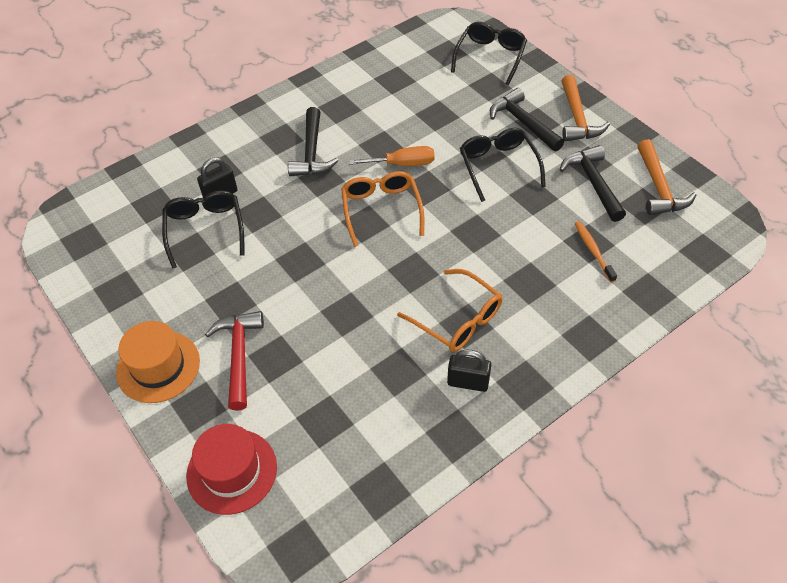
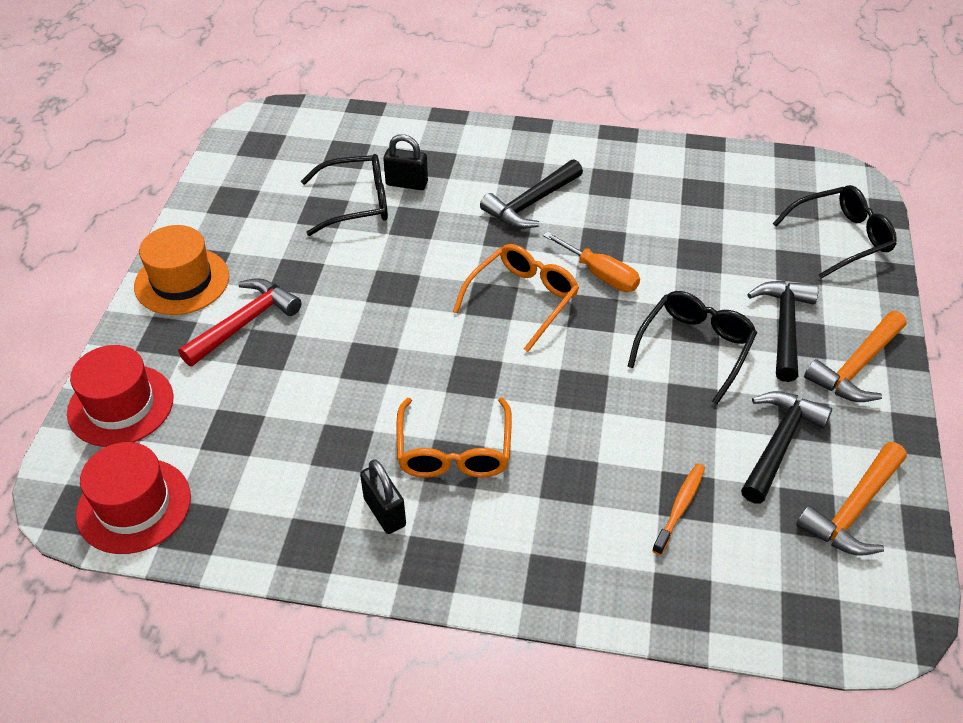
camera: 45 degrees right, 5 degrees down
(205, 230) = (356, 203): black glasses -> black glasses turned 45 degrees clockwise
(328, 514) = (134, 505): none -> red hat

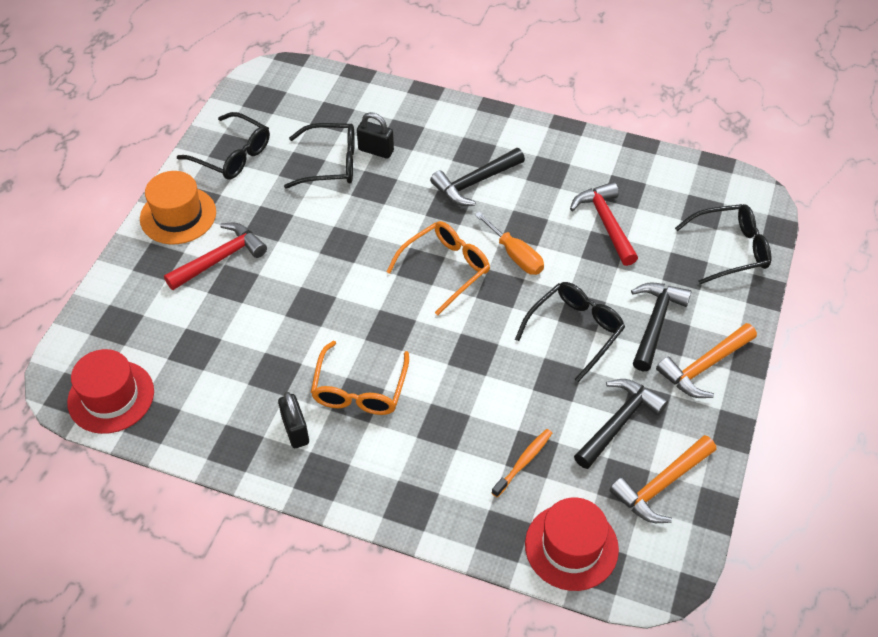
camera: 10 degrees right, 5 degrees up
(121, 405) = (114, 314): red hat -> red hat (571, 546)
(236, 208) = (232, 155): none -> black glasses
(693, 227) = (605, 223): none -> red hammer

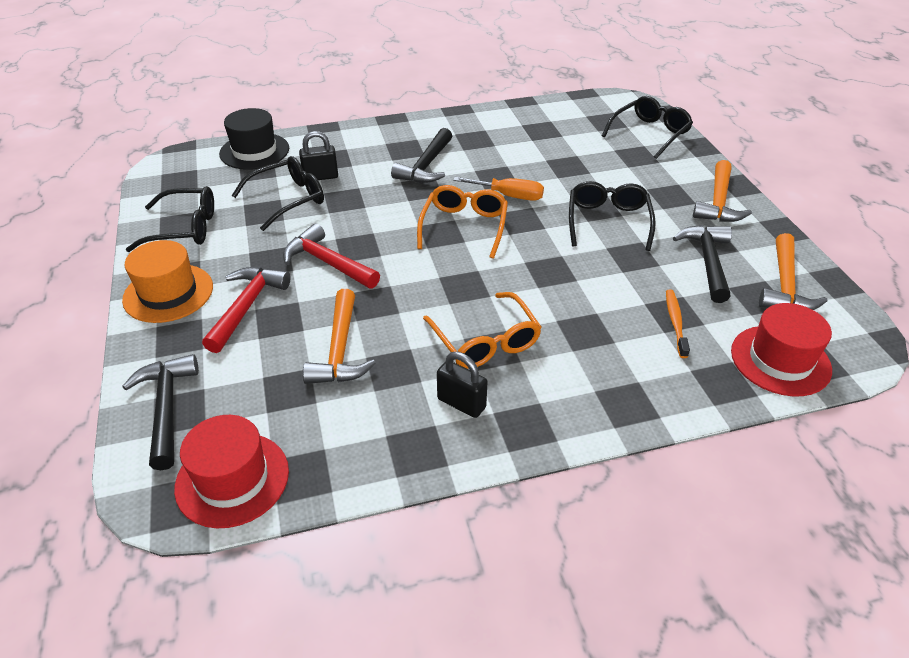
camera: 35 degrees left, 10 degrees down
(252, 335) = (340, 350): none -> orange hammer
(346, 92) = (254, 151): none -> black hat
(605, 223) = (551, 151): red hammer -> red hammer (327, 262)
(655, 322) = (655, 192): black hammer -> black hammer (166, 408)

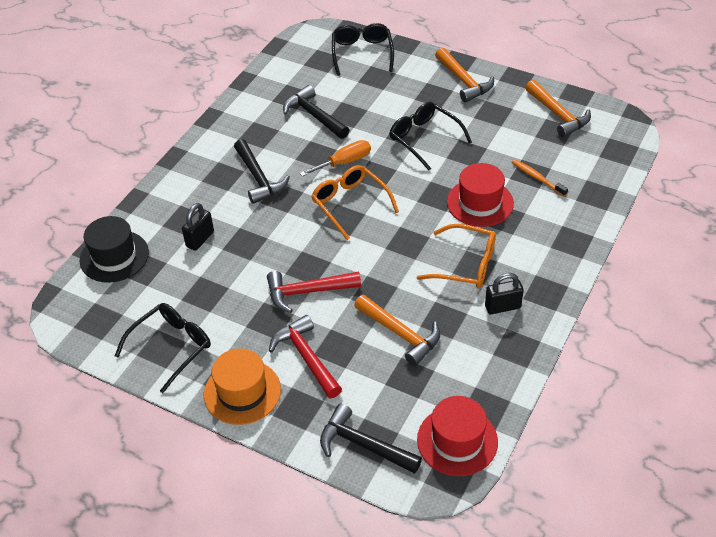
camera: 45 degrees left, 5 degrees up
(288, 199) = (206, 272): black glasses -> none
(707, 261) = (506, 127): black hammer -> black hammer (314, 115)
(780, 360) = (605, 162): red hat -> red hat (480, 203)

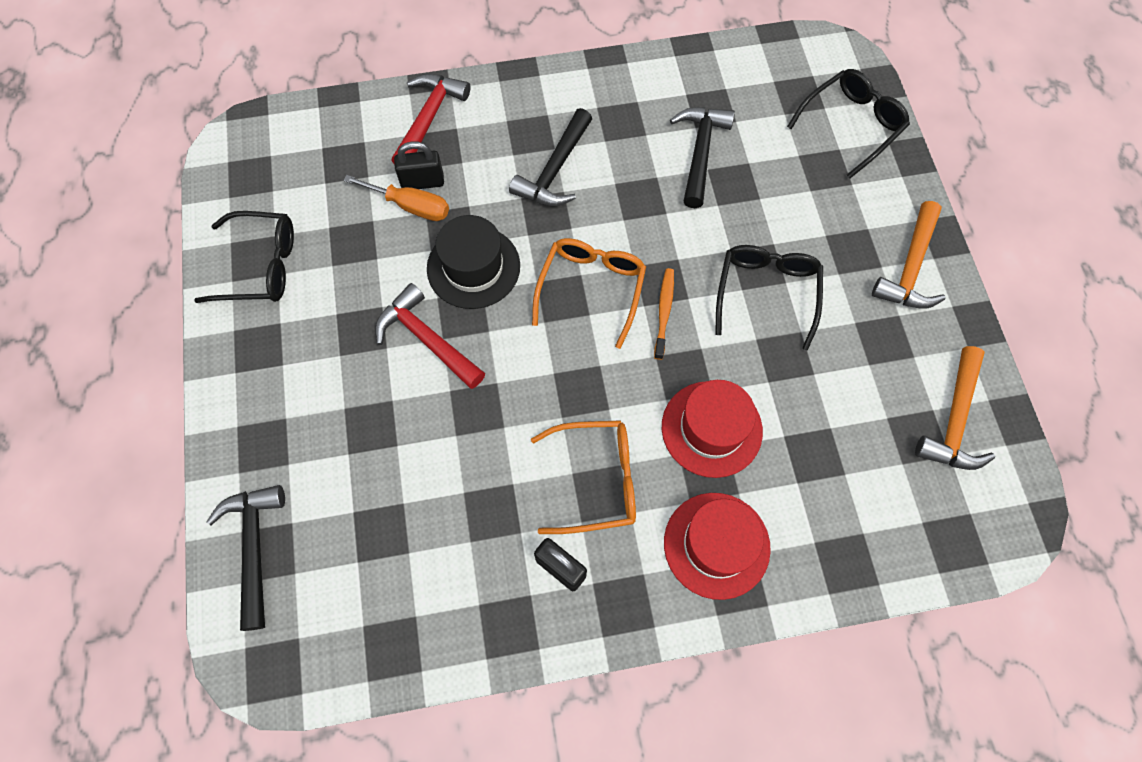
camera: 50 degrees right, 20 degrees up
(114, 256) = (341, 125): black hat -> black hat (473, 267)
(242, 392) = (247, 375): orange hat -> none
(306, 357) = (335, 404): red hammer -> red hammer (429, 118)
(344, 162) = (652, 236): orange screwdriver -> orange screwdriver (411, 206)
(401, 334) = (436, 480): orange hammer -> none
(457, 440) = (324, 647): red hat -> red hat (716, 545)
(465, 264) = (596, 480): orange glasses -> orange glasses turned 75 degrees counterclockwise
(537, 178) = (813, 469): orange toothbrush -> orange toothbrush (664, 312)

